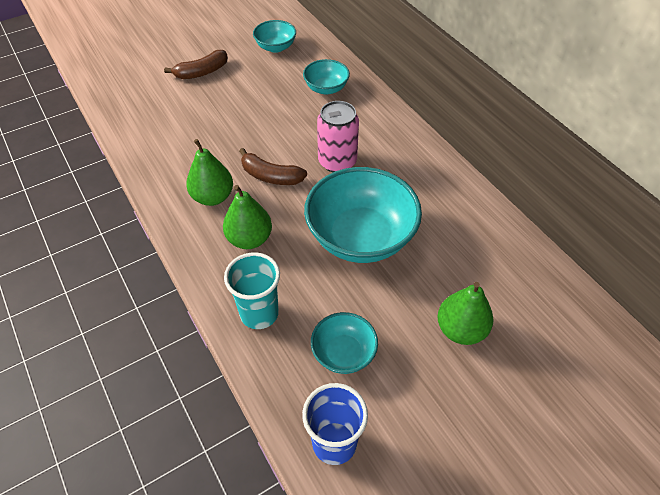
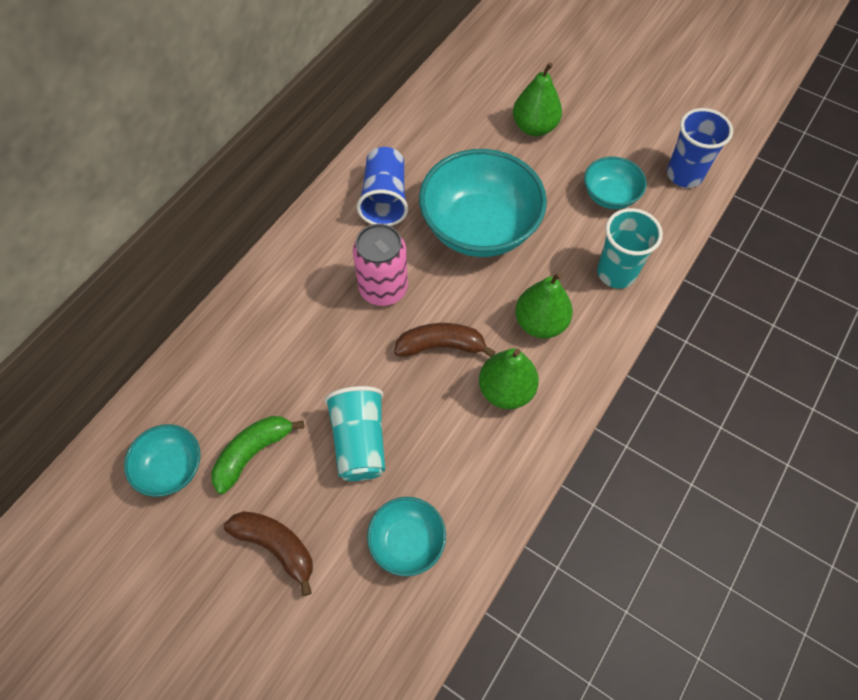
camera: 115 degrees left, 10 degrees up
(234, 118) = (359, 441): none -> turquoise cup
(261, 76) = (253, 453): none -> green banana
(270, 176) = (441, 346): brown banana -> brown banana turned 90 degrees counterclockwise
(326, 88) = (249, 356): turquoise bowl -> turquoise bowl (407, 542)
(421, 189) = (385, 199): none -> blue cup

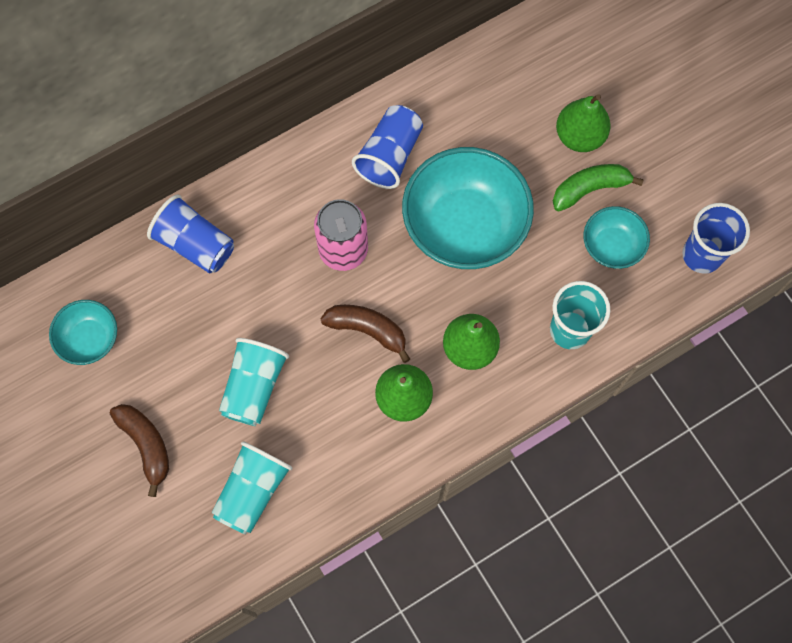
camera: 25 degrees right, 10 degrees up
(241, 338) = (195, 244): none -> blue cup
(253, 453) = (161, 356): green banana -> green banana (590, 189)
(407, 542) = (252, 491): turquoise bowl -> turquoise cup

